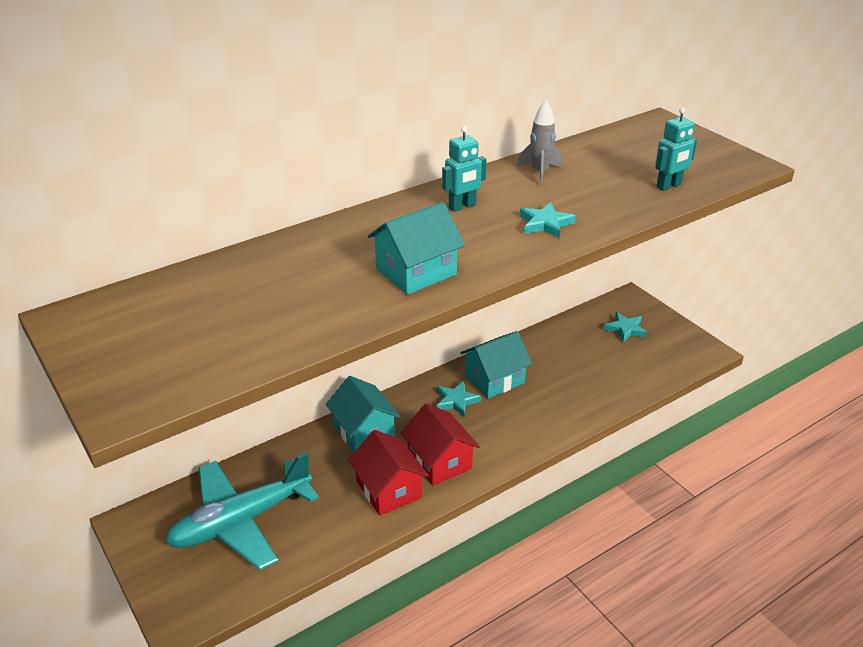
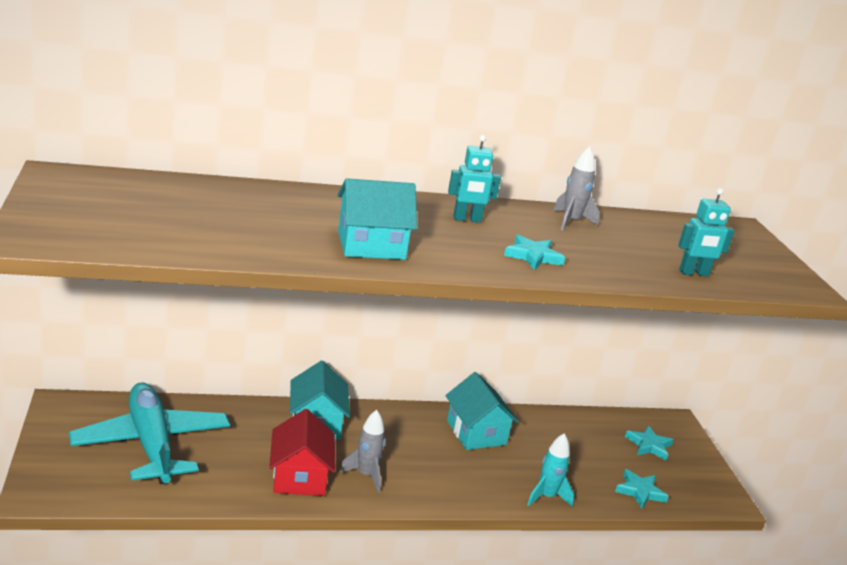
camera: 20 degrees right, 10 degrees down
(241, 521) = (151, 444): turquoise plane -> turquoise plane turned 75 degrees clockwise
(439, 461) = (366, 475): red house -> grey rocket
(456, 401) = (423, 434): turquoise star -> turquoise star (640, 491)
(494, 379) = (476, 432): turquoise house -> turquoise house turned 75 degrees clockwise
(585, 412) = (546, 497): none -> turquoise rocket

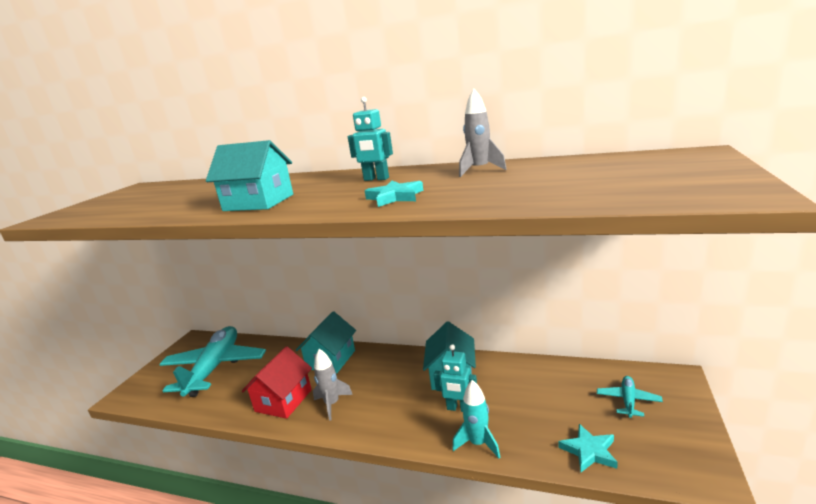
camera: 35 degrees right, 5 degrees down
(649, 445) = (628, 401): turquoise star -> turquoise plane
(694, 273) = (574, 195): turquoise robot -> turquoise robot (459, 408)

